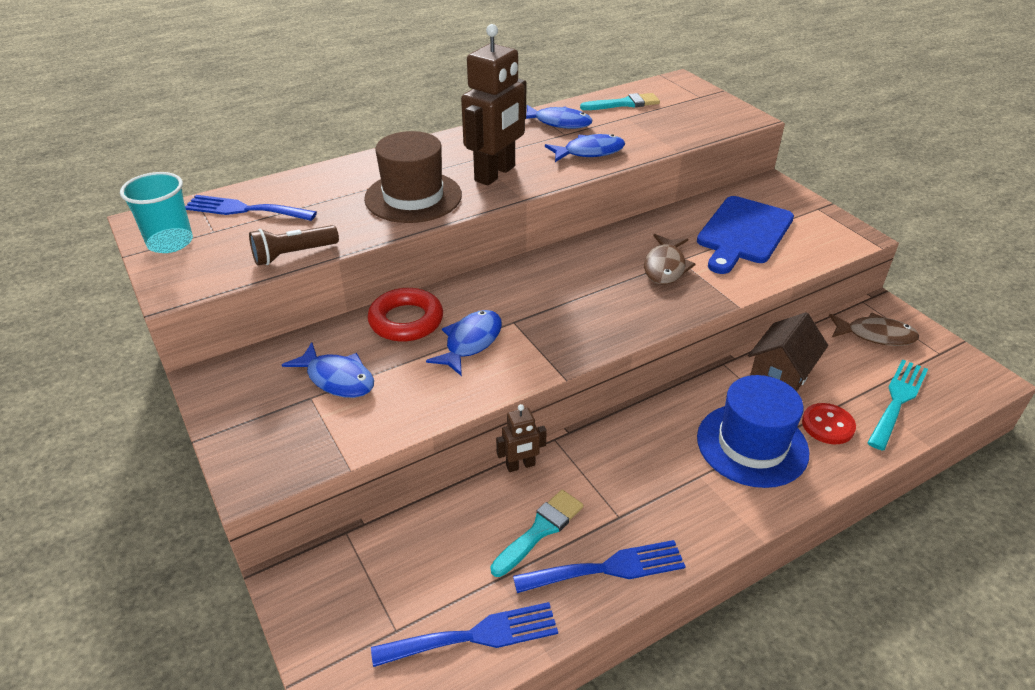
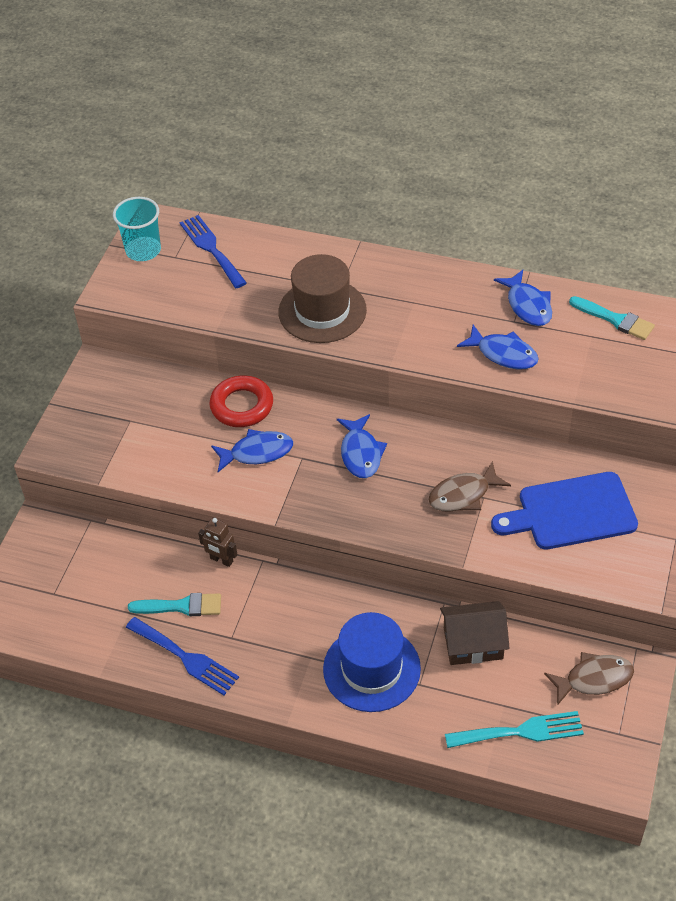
camera: 50 degrees right, 10 degrees up
(293, 255) = (194, 311): brown flashlight -> none
(337, 379) = (157, 419): blue fish -> blue fish (361, 453)
(474, 636) = (82, 629): blue fork -> none
(495, 174) = (404, 327): brown robot -> none
(827, 425) = (441, 702): red button -> none
(875, 335) = (594, 679): brown fish -> brown fish turned 75 degrees counterclockwise

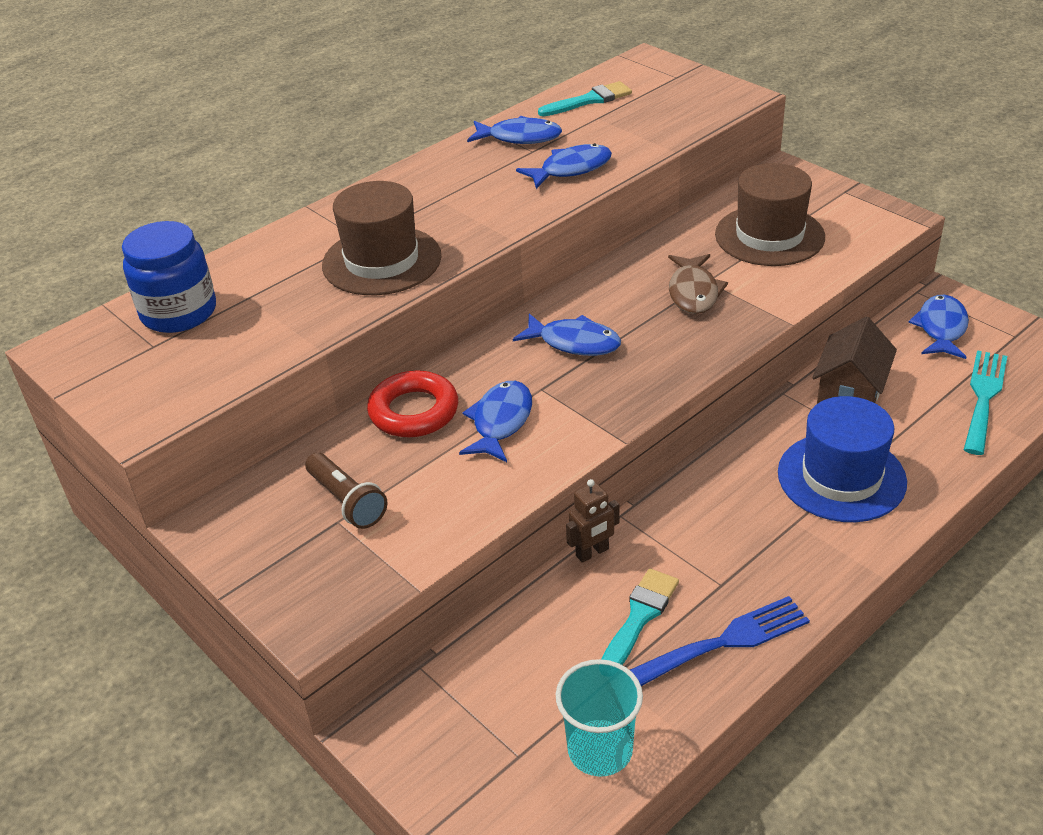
camera: 60 degrees left, 10 degrees down
(143, 250) = (106, 369): turquoise cup -> turquoise cup (600, 750)
(147, 416) = (347, 501): none -> brown flashlight
(211, 249) = (179, 312): blue fork -> blue jar
(571, 512) = (769, 236): blue cutting board -> brown hat
(594, 679) = (941, 328): brown fish -> blue fish

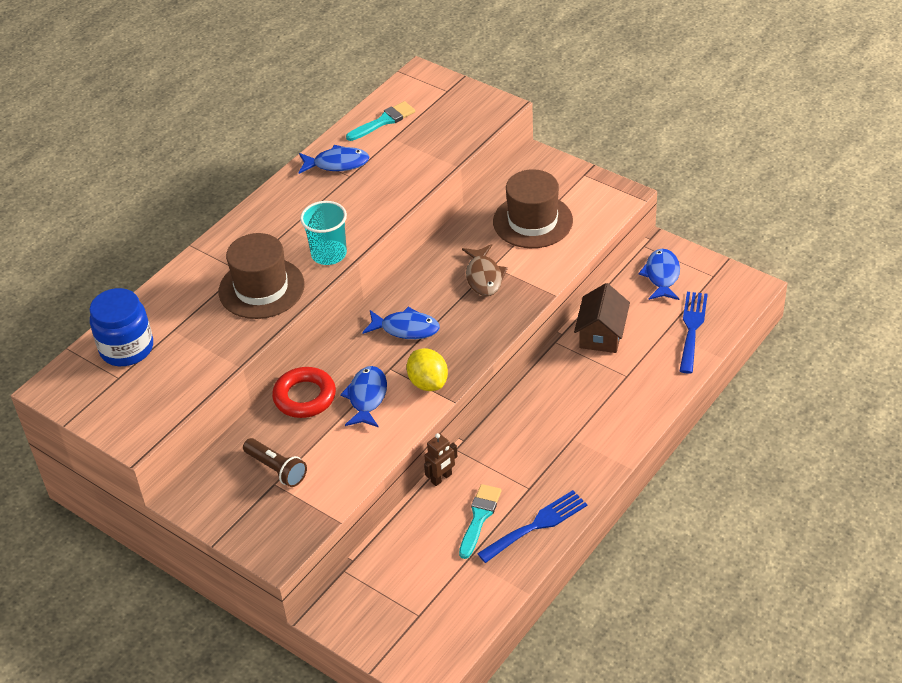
camera: 10 degrees left, 5 degrees up
(571, 169) = (382, 191): blue fish -> none
(592, 413) = (428, 383): none -> yellow lemon
(600, 750) = (468, 604): turquoise cup -> turquoise cup (329, 254)
(841, 477) = (600, 401): blue hat -> none
(983, 397) = (692, 328): turquoise fork -> blue fork

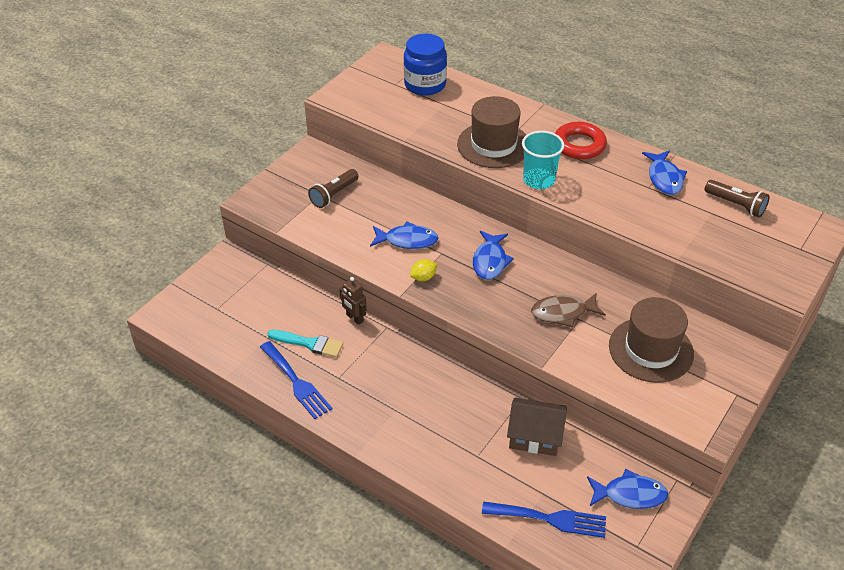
camera: 85 degrees right, 0 degrees up
(304, 397) = (409, 205): red ring -> red ring (579, 145)
(383, 121) = (736, 205): turquoise brush -> brown flashlight
(428, 383) = (423, 277): yellow lemon -> yellow lemon, size x0.61

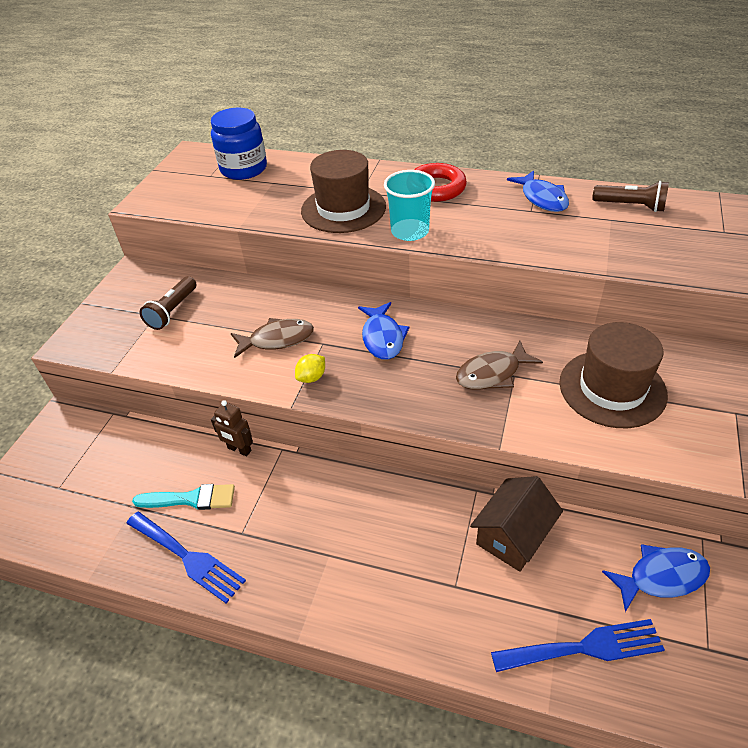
camera: 15 degrees left, 0 degrees up
(407, 240) = (277, 339): blue fish -> brown fish
(535, 436) = (513, 535): brown house -> brown house turned 45 degrees counterclockwise

